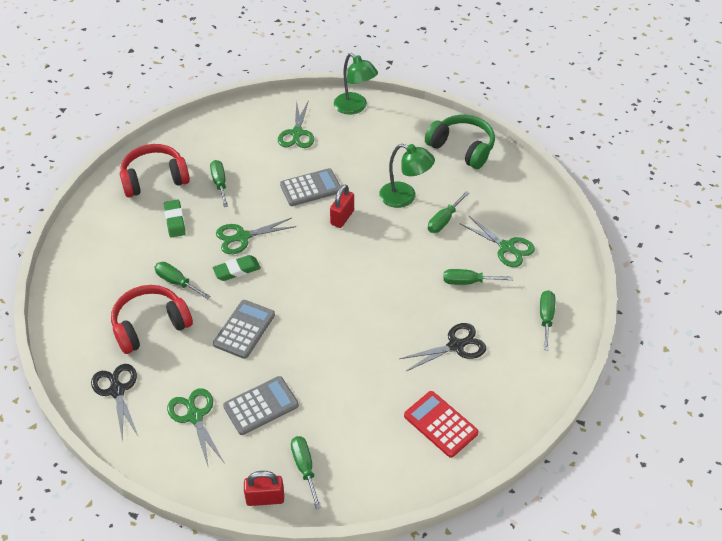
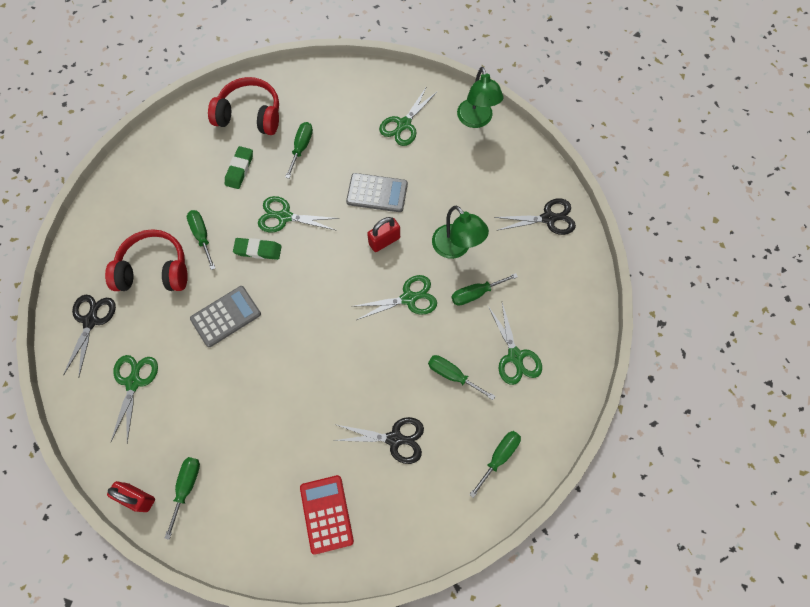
camera: 30 degrees right, 20 degrees up
(261, 406) = (191, 403): grey calculator -> none
(393, 247) = (408, 298): none -> green scissors
(462, 148) = (548, 218): green headphones -> black scissors

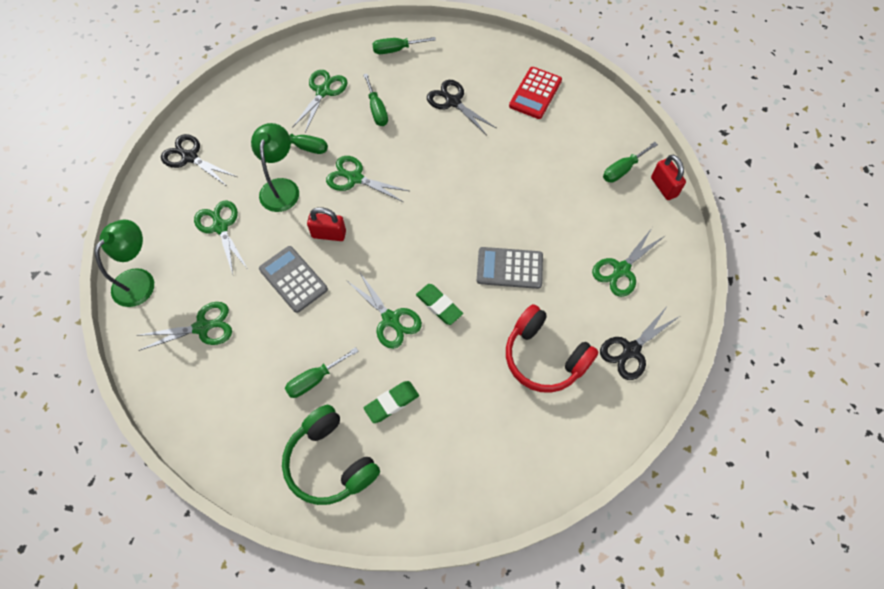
camera: 140 degrees left, 5 degrees down
(202, 236) = (478, 358): green screwdriver -> none
(250, 115) = (330, 462): red headphones -> green headphones
(465, 189) = (220, 227): none -> green scissors

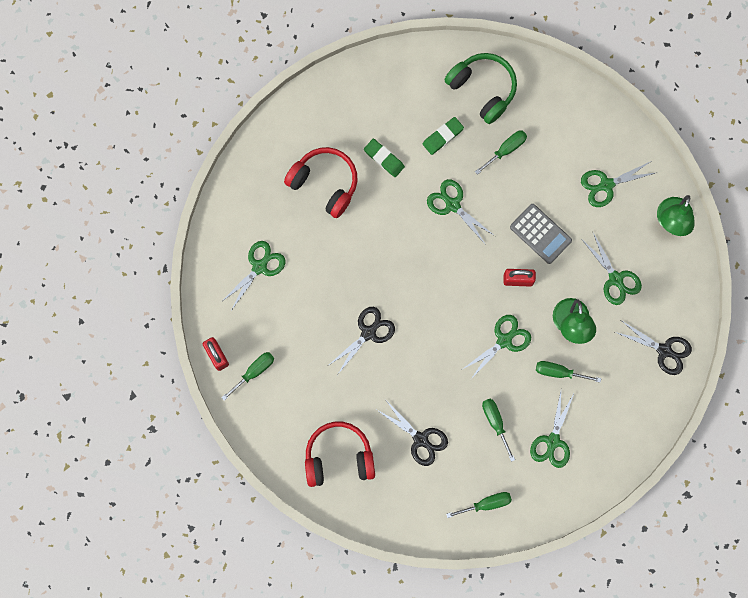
camera: 175 degrees right, 15 degrees up
(355, 178) = (504, 340): green scissors -> green scissors turned 60 degrees counterclockwise
(439, 305) = (414, 220): green eraser -> green eraser (384, 159)
(509, 268) = (356, 260): grey calculator -> none
(535, 93) = (338, 457): red calculator -> red headphones
(631, 350) = (254, 195): black scissors -> black scissors (368, 333)

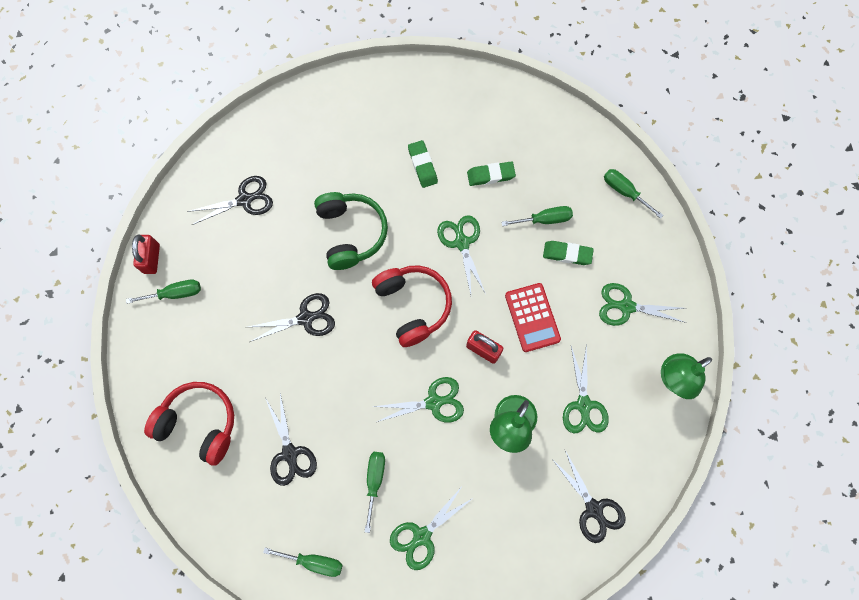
camera: 30 degrees right, 5 degrees down
(259, 267) = (245, 200): green scissors -> black scissors
(324, 183) = (353, 158): red headphones -> red headphones (413, 306)
(482, 89) = (555, 153): green headphones -> green headphones (350, 233)
(539, 168) = (567, 254): none -> green eraser
(540, 234) = (532, 317): grey calculator -> red calculator
(559, 372) = (470, 467): green screwdriver -> green screwdriver (624, 192)

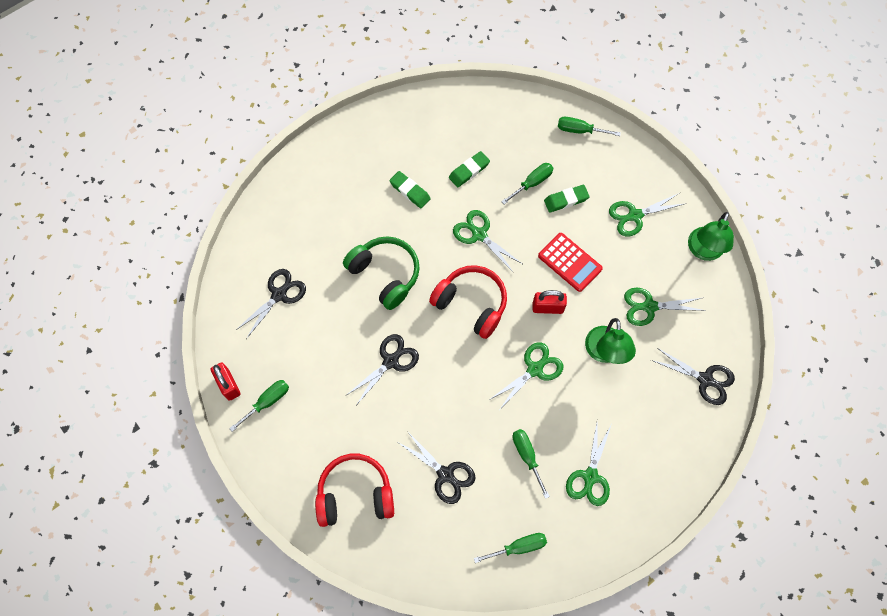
camera: 30 degrees left, 5 degrees down
(583, 405) = (649, 306): green scissors -> green scissors turned 120 degrees clockwise

